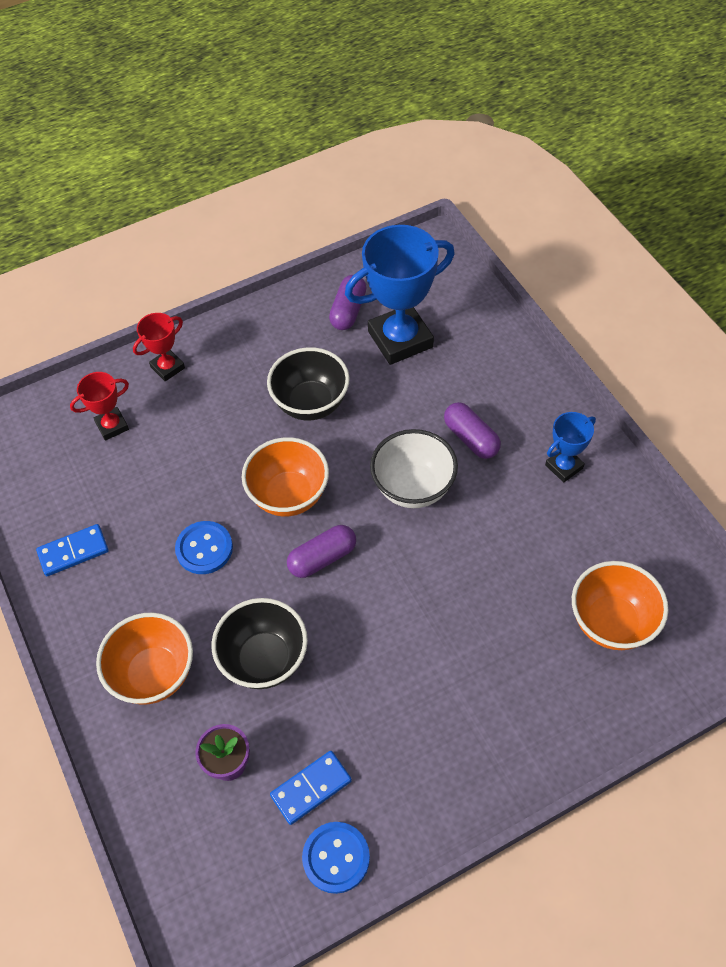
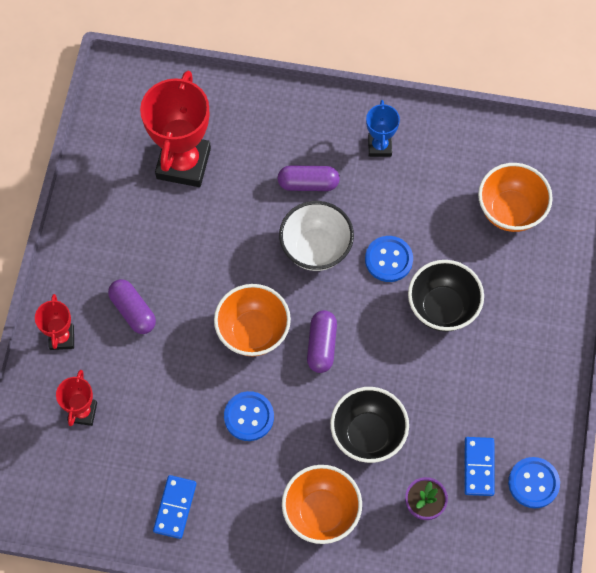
camera: 55 degrees left, 10 degrees up
(311, 404) = (187, 263): black bowl -> black bowl (442, 308)
(348, 311) = (124, 177): purple capsule -> purple capsule (133, 311)
(400, 339) = (183, 163): blue trophy -> red trophy
(458, 553) = (388, 259): none -> blue button

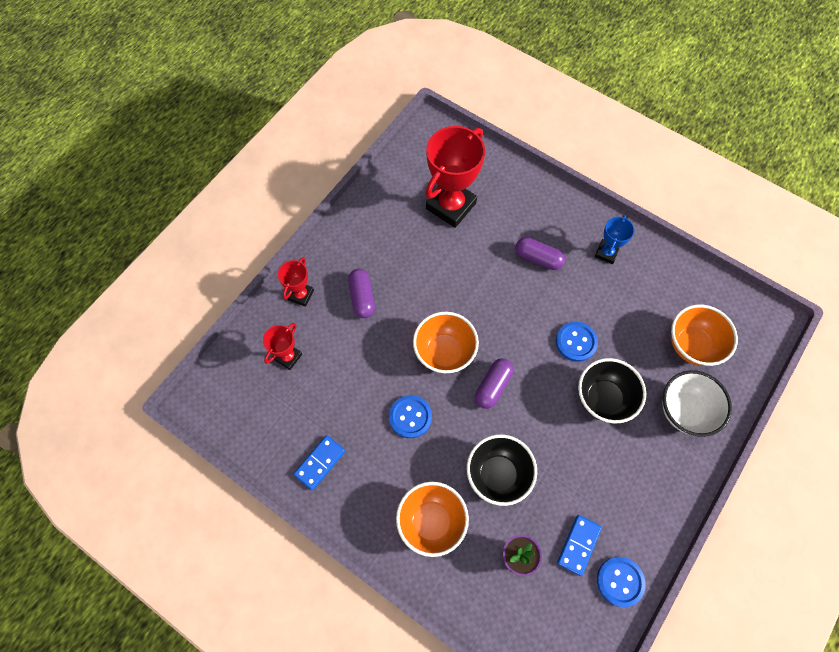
camera: 25 degrees right, 0 degrees up
(316, 249) = (522, 310): white bowl -> white bowl (684, 411)

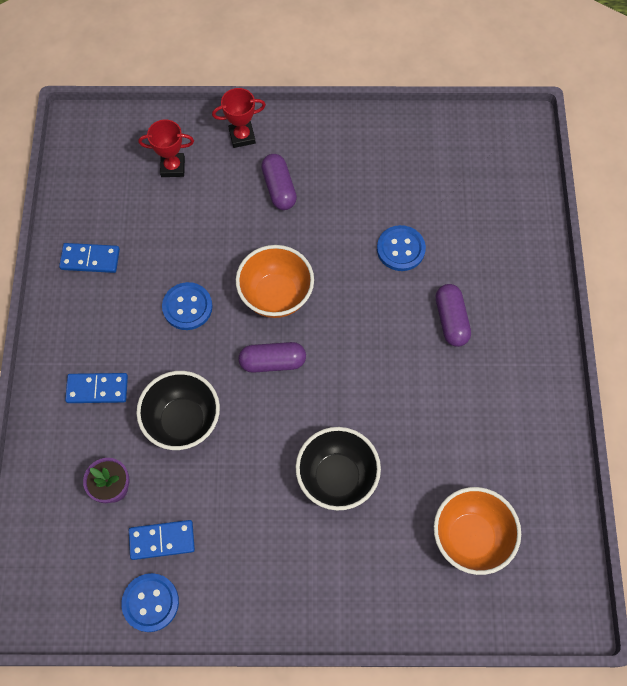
camera: 55 degrees right, 0 degrees up
(362, 297) = (279, 188): purple capsule -> purple capsule turned 60 degrees counterclockwise
(431, 522) = (97, 389): orange bowl -> blue domino
(451, 206) = (444, 202): red trophy -> none
(576, 342) = (382, 413): blue button -> blue button (400, 249)
(606, 253) = (514, 384): blue trophy -> none
(684, 411) = (384, 570): white bowl -> none

